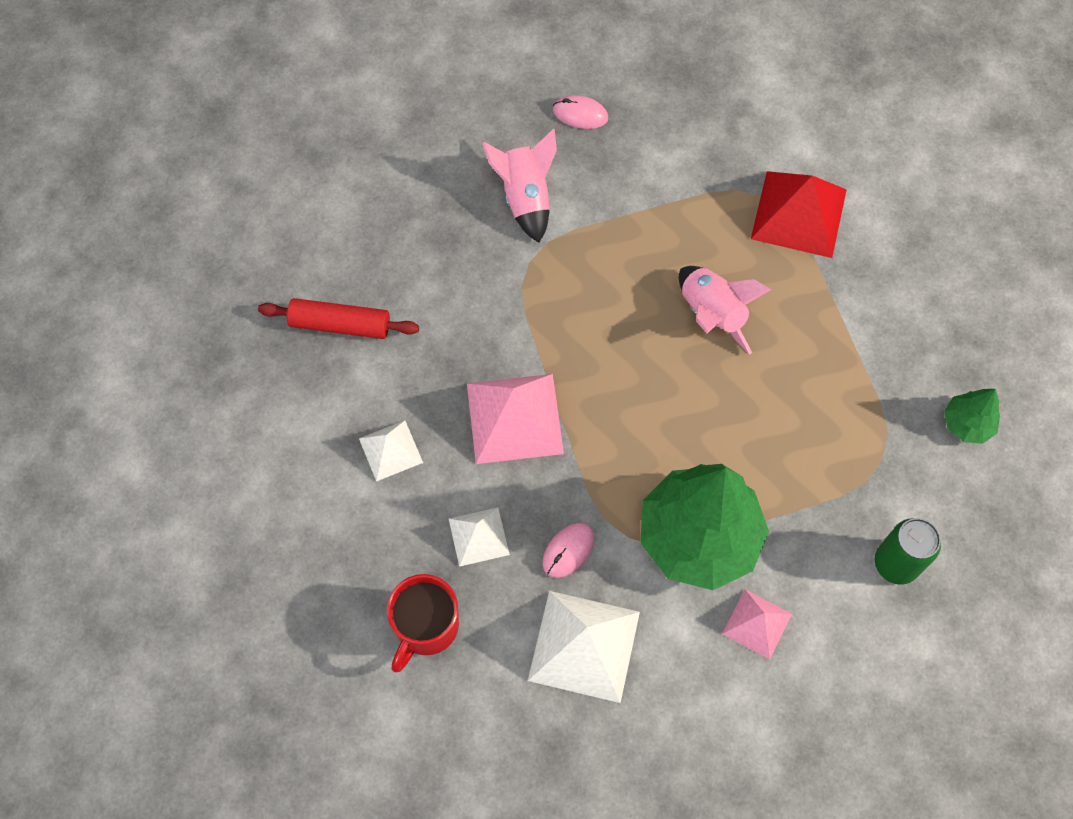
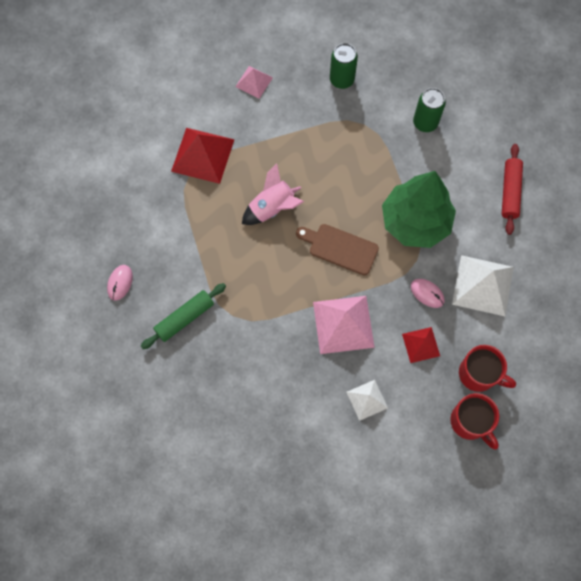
camera: 90 degrees left, 5 degrees up
(340, 325) = (278, 437): red rolling pin -> red rolling pin (510, 192)
(346, 608) = (470, 422): none -> red mug
(478, 536) = (421, 345): white pyramid -> red pyramid
(525, 198) = (184, 318): pink rocket -> green rolling pin
(645, 415) = (340, 248): none -> brown cutting board
(757, 623) = (463, 194): pink pyramid -> pink pyramid (254, 82)
(967, 424) = (341, 80): green tree -> green can

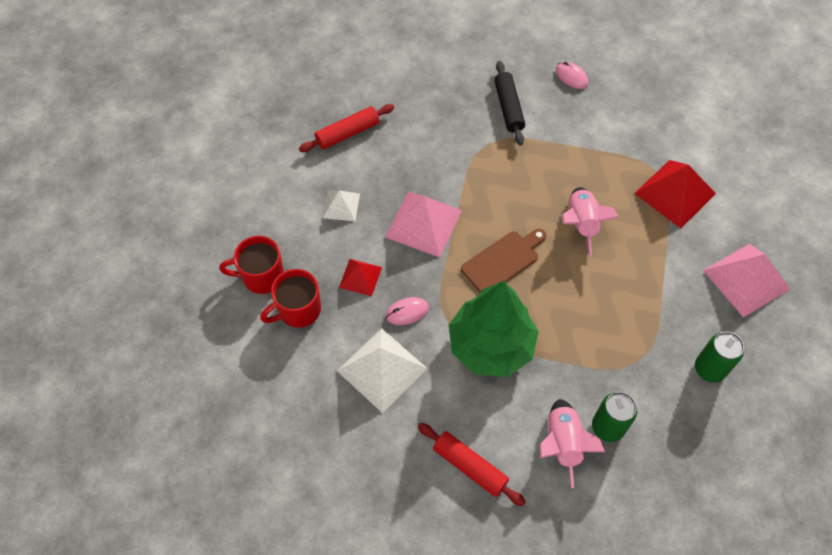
camera: 120 degrees right, 10 degrees down
(184, 318) = (508, 107): green rolling pin -> black rolling pin
(254, 82) = (746, 279): pink pyramid -> pink pyramid, size x1.77
(291, 440) = (347, 133): none -> red rolling pin
(455, 144) = (562, 444): none -> pink rocket

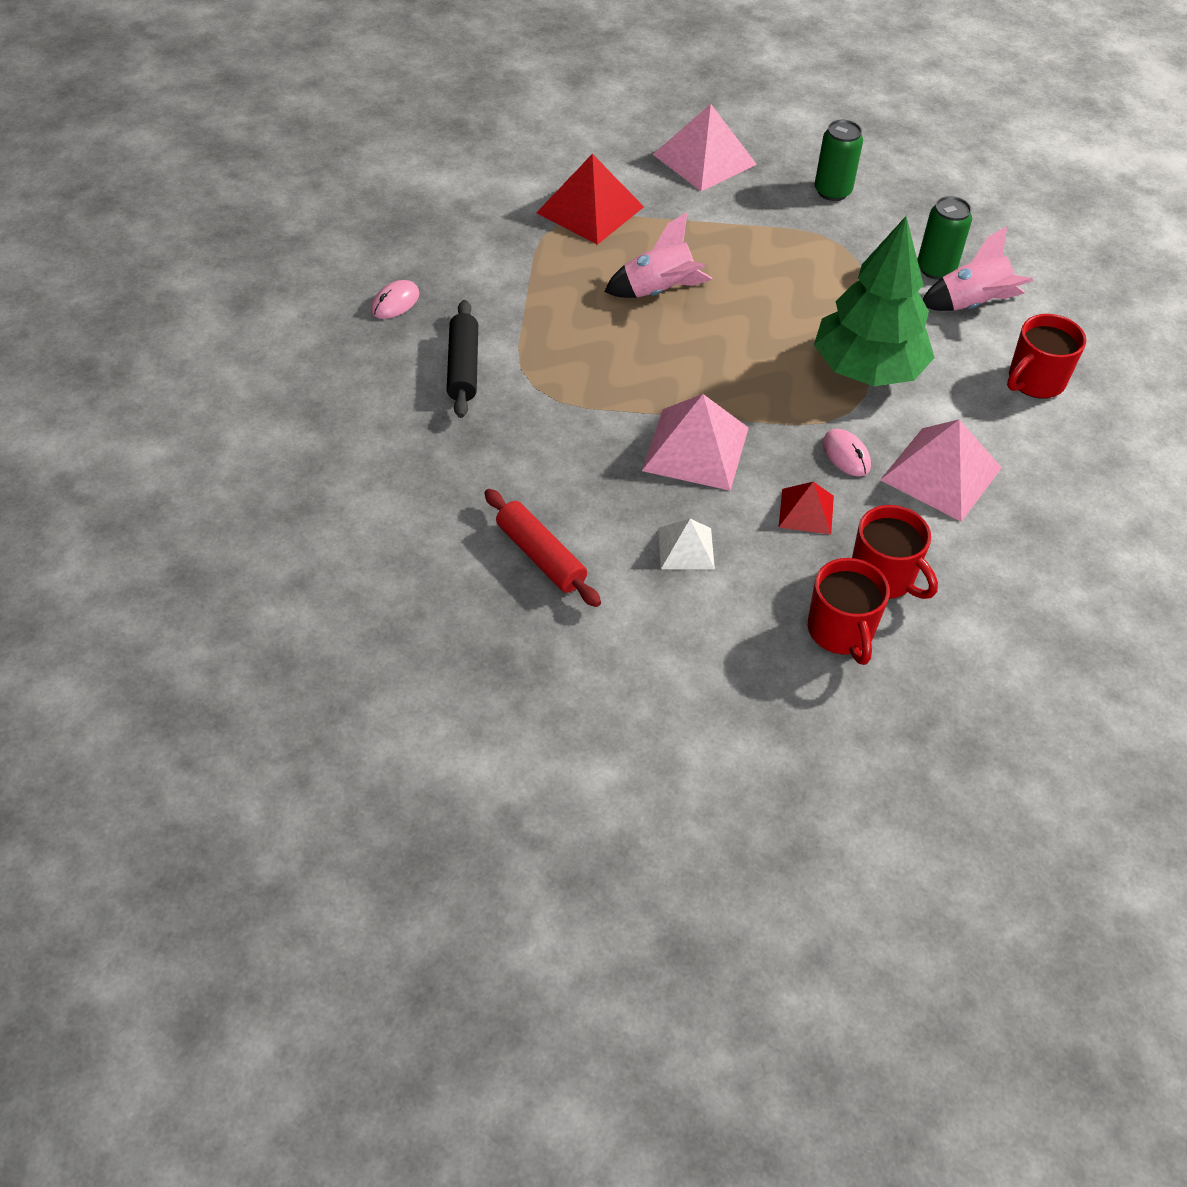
camera: 100 degrees left, 10 degrees down
(382, 369) = (941, 473): white pyramid -> pink pyramid
(469, 466) = (1035, 381): red rolling pin -> red mug
(503, 261) = (736, 363): brown cutting board -> none
(508, 107) = (463, 367): black rolling pin -> black rolling pin turned 75 degrees counterclockwise

